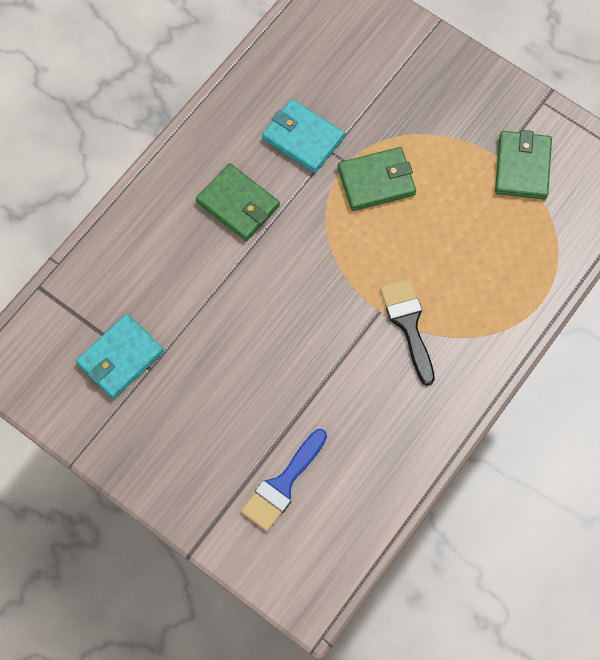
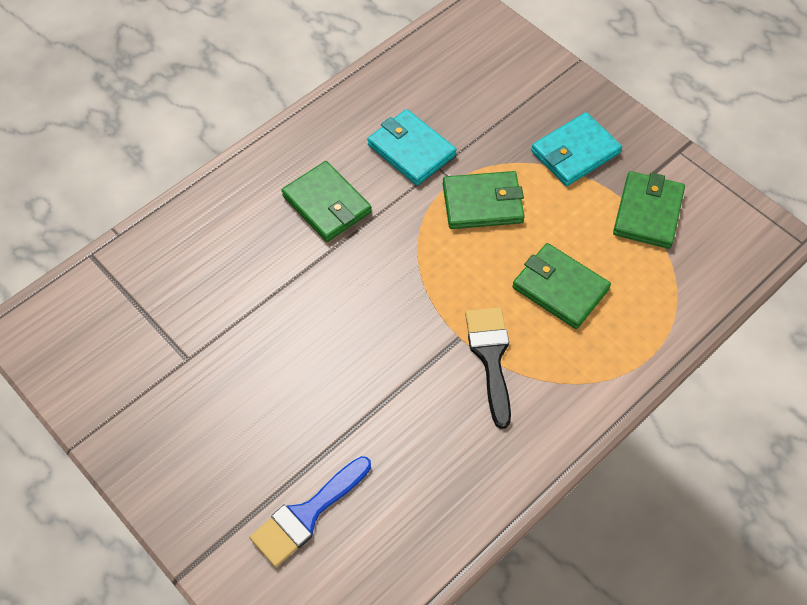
camera: 10 degrees right, 10 degrees down
(120, 357) = (157, 342): turquoise wallet -> turquoise wallet (575, 152)
(457, 251) = (560, 288): none -> green wallet

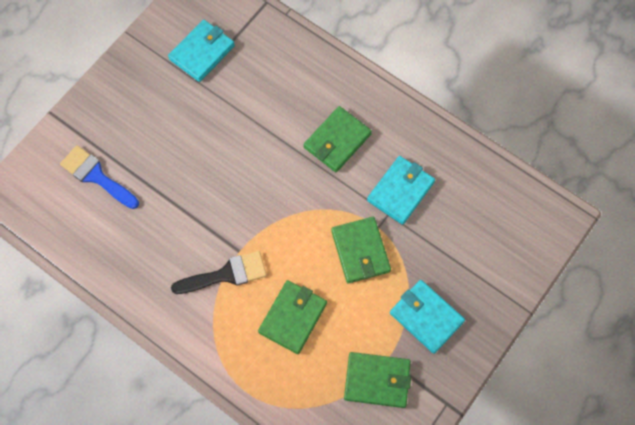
camera: 80 degrees right, 10 degrees up
(143, 346) = (202, 52): none -> turquoise wallet

